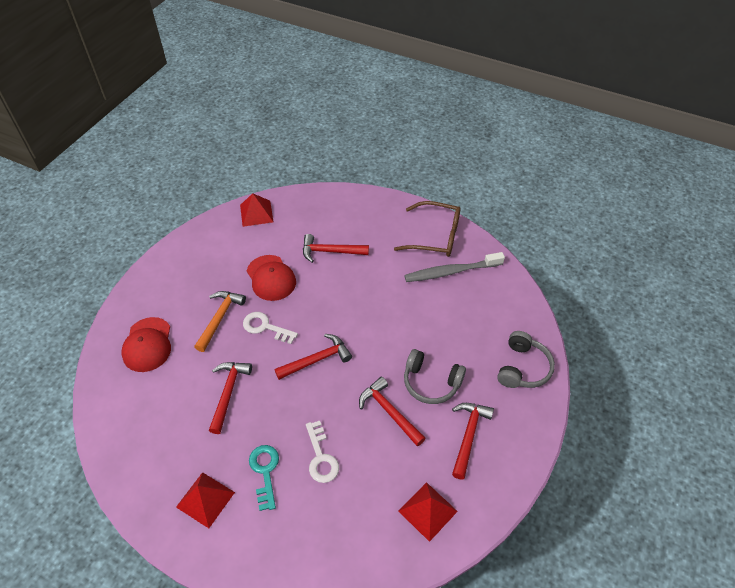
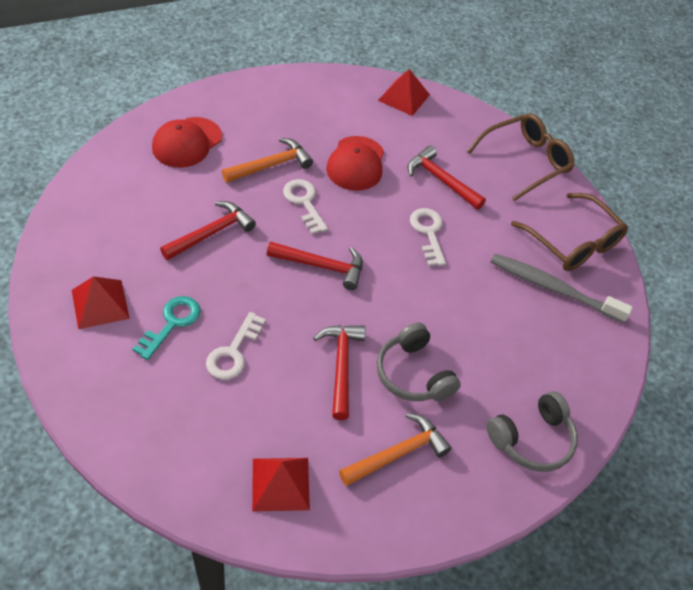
camera: 35 degrees right, 0 degrees up
(355, 290) = (428, 233): none -> white key
(365, 205) = (526, 161): none -> brown glasses
(468, 435) = (398, 453): red hammer -> orange hammer

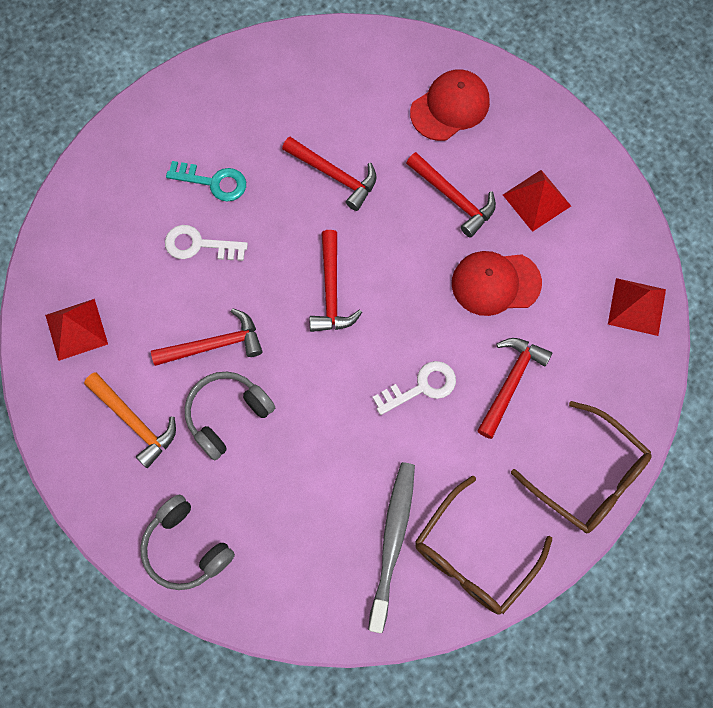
camera: 80 degrees right, 20 degrees up
(100, 304) = (214, 116): red pyramid -> red pyramid (537, 200)
(187, 142) = (450, 107): red cap -> red cap turned 120 degrees clockwise
(271, 165) = (454, 198): orange hammer -> red hammer
(304, 203) = (412, 248): white key -> none

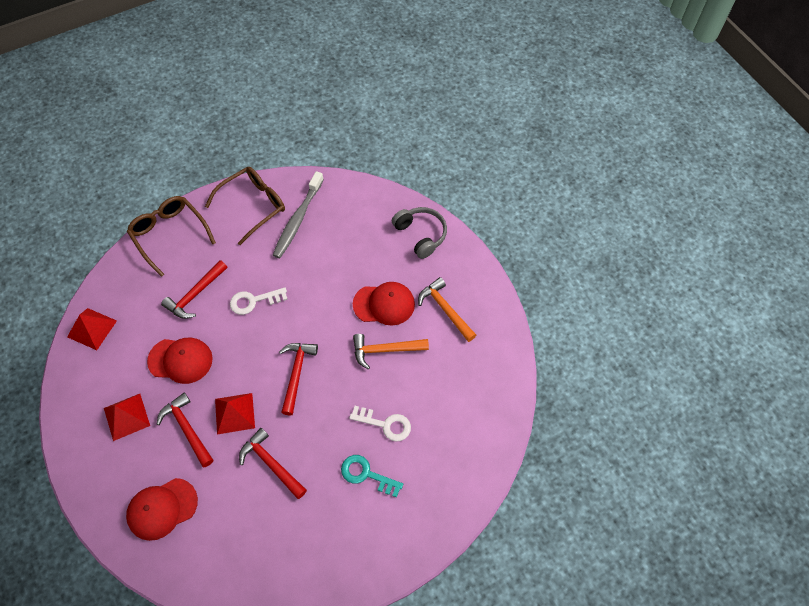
camera: 170 degrees left, 10 degrees down
(76, 329) = (480, 376): red pyramid -> red pyramid (235, 413)
(214, 344) = (385, 350): red hammer -> orange hammer
(227, 415) = (384, 304): grey headphones -> red cap

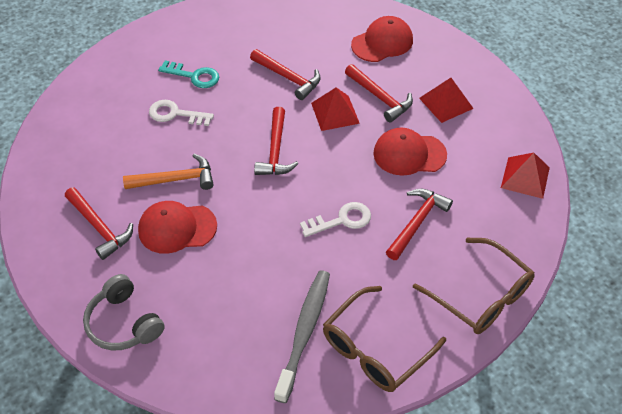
camera: 175 degrees right, 10 degrees down
(445, 309) = (100, 227): orange hammer -> red hammer

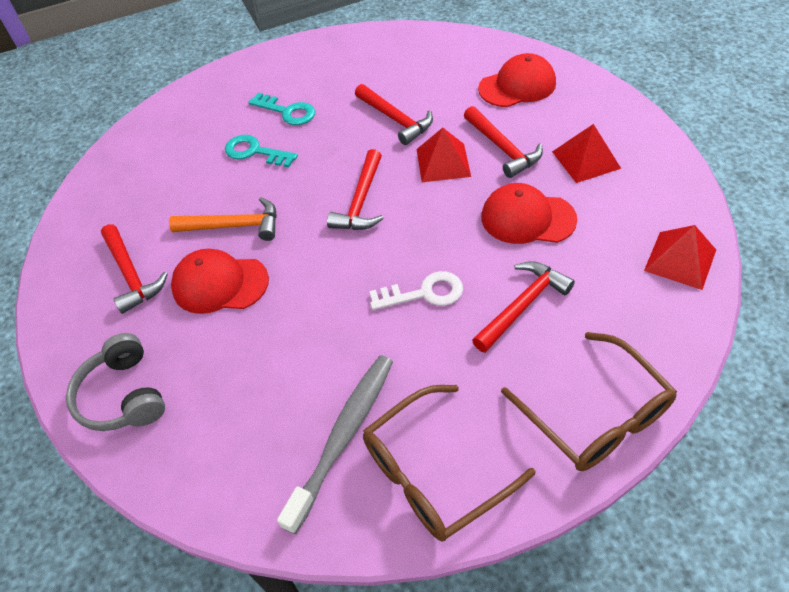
camera: 15 degrees right, 0 degrees up
(175, 114) = (255, 152): white key -> turquoise key

